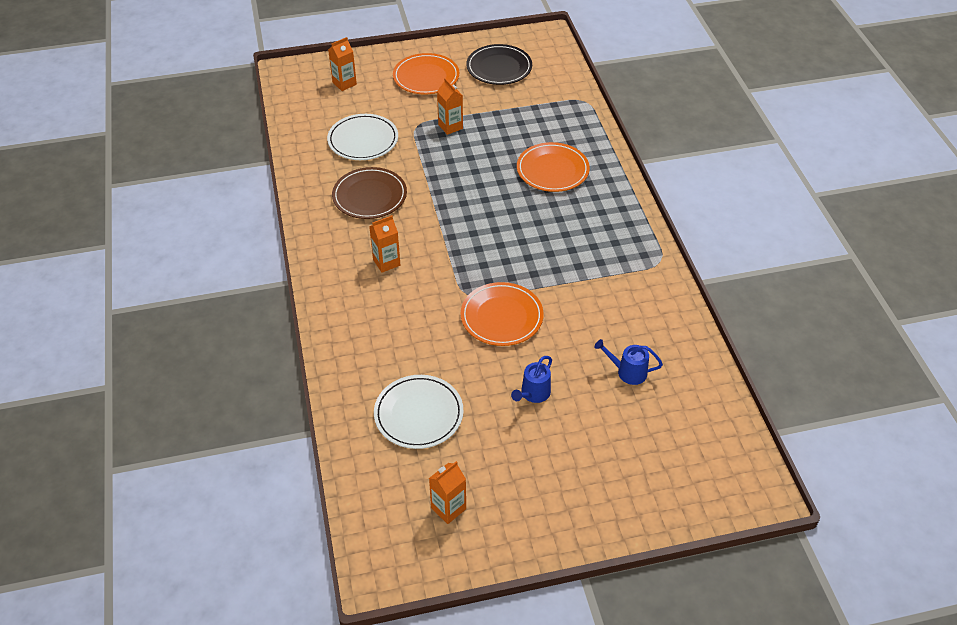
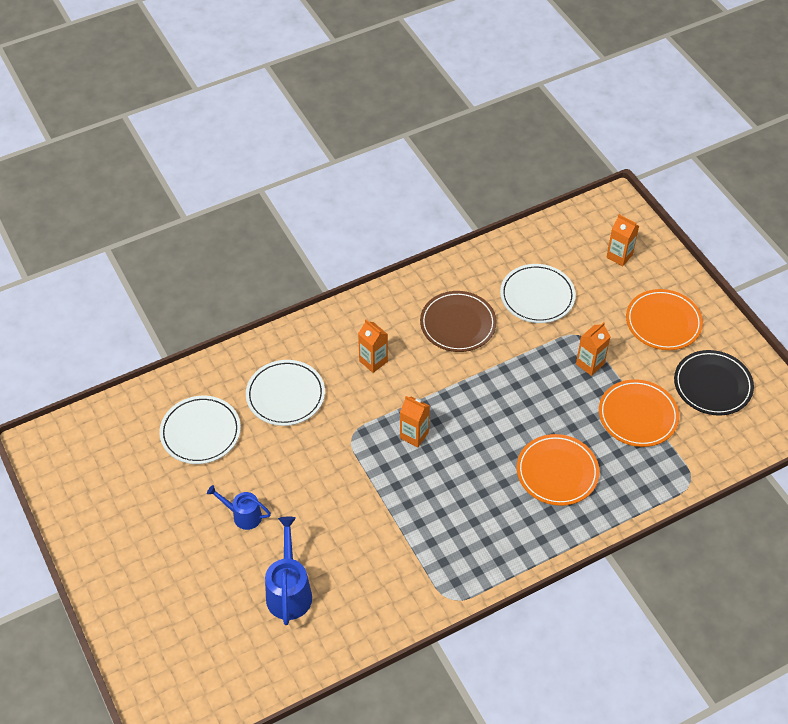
camera: 75 degrees right, 5 degrees up
(399, 336) = (285, 395): none -> white plate
(448, 508) = (108, 478): orange carton -> orange carton (414, 435)
(501, 317) = (331, 470): orange plate -> orange plate (638, 415)
(627, 372) = (289, 591): blue watering can -> blue watering can, size x1.58

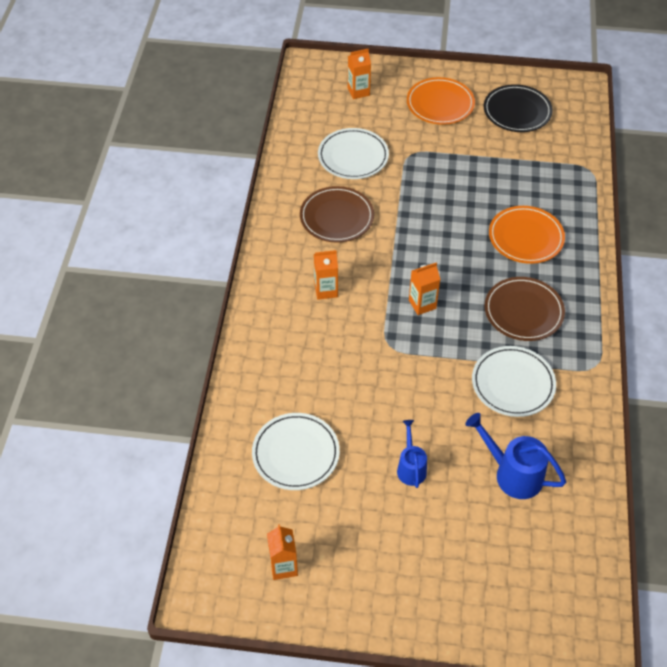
camera: 55 degrees left, 0 degrees up
(243, 515) = (411, 467): blue watering can -> blue watering can turned 120 degrees clockwise
(285, 395) = (309, 369): white plate -> white plate (513, 383)
(468, 513) = (523, 311): none -> brown plate
(590, 364) = (443, 163): orange carton -> orange carton (283, 566)
(638, 415) = (511, 164): orange plate -> none

